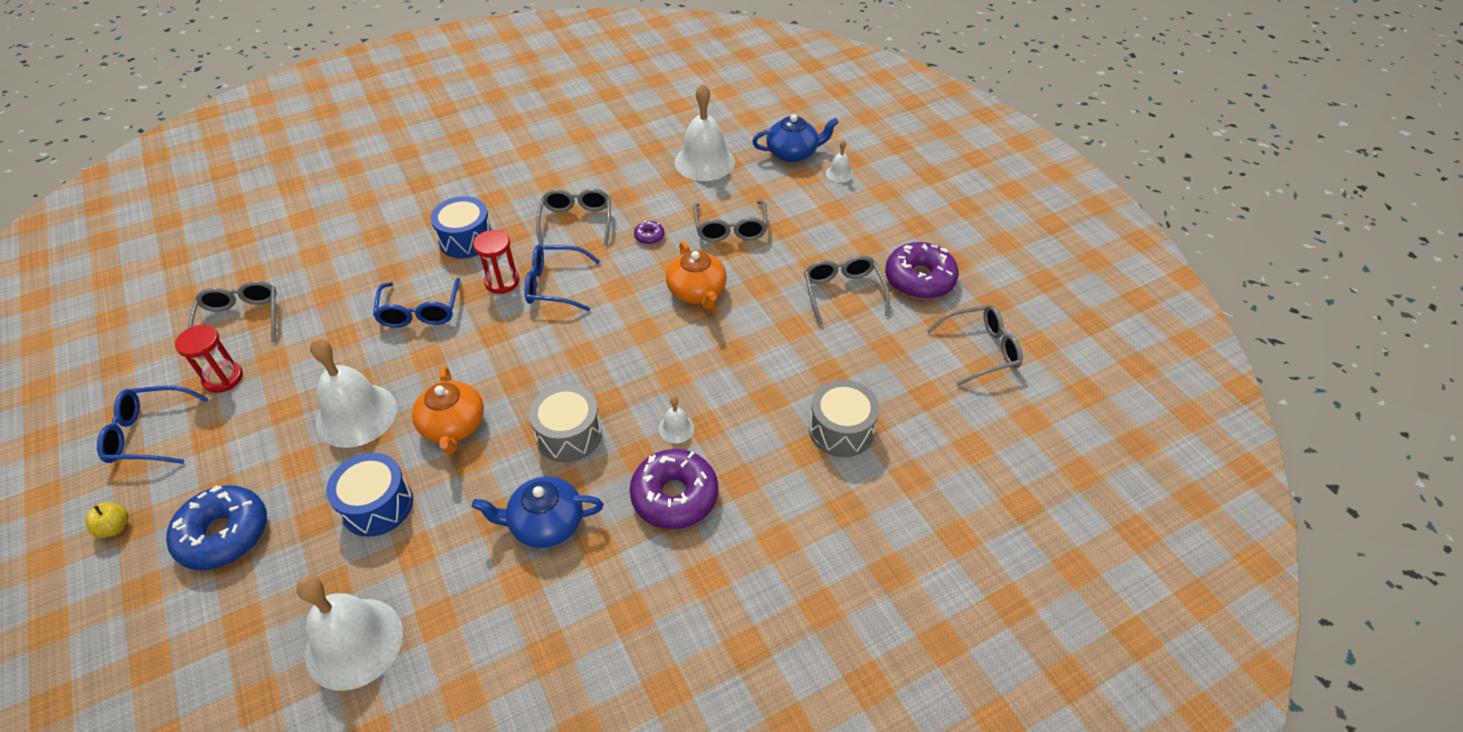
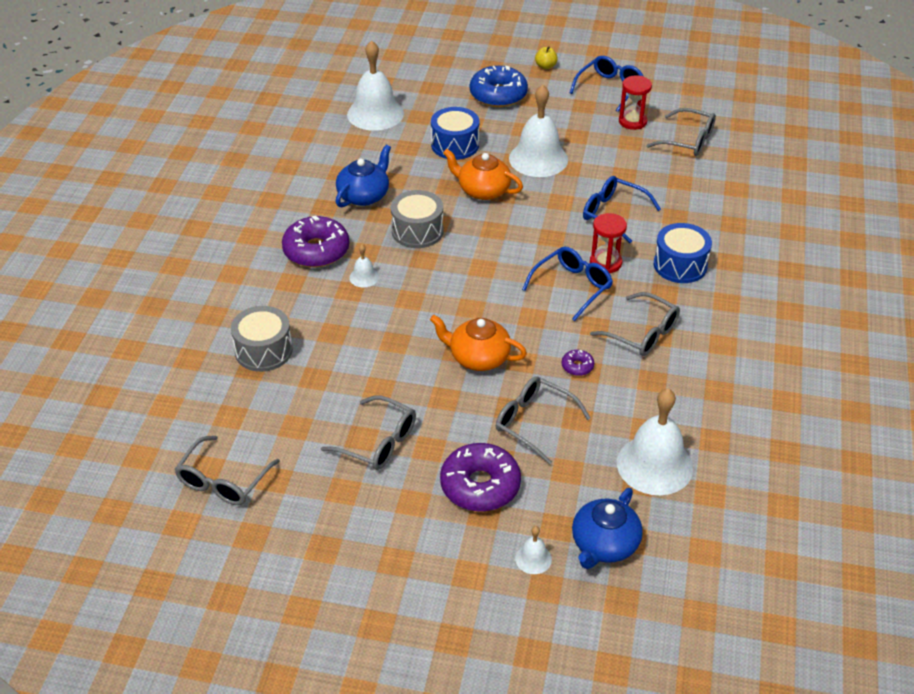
camera: 130 degrees right, 5 degrees down
(919, 279) = (334, 505): purple donut -> purple donut (480, 485)

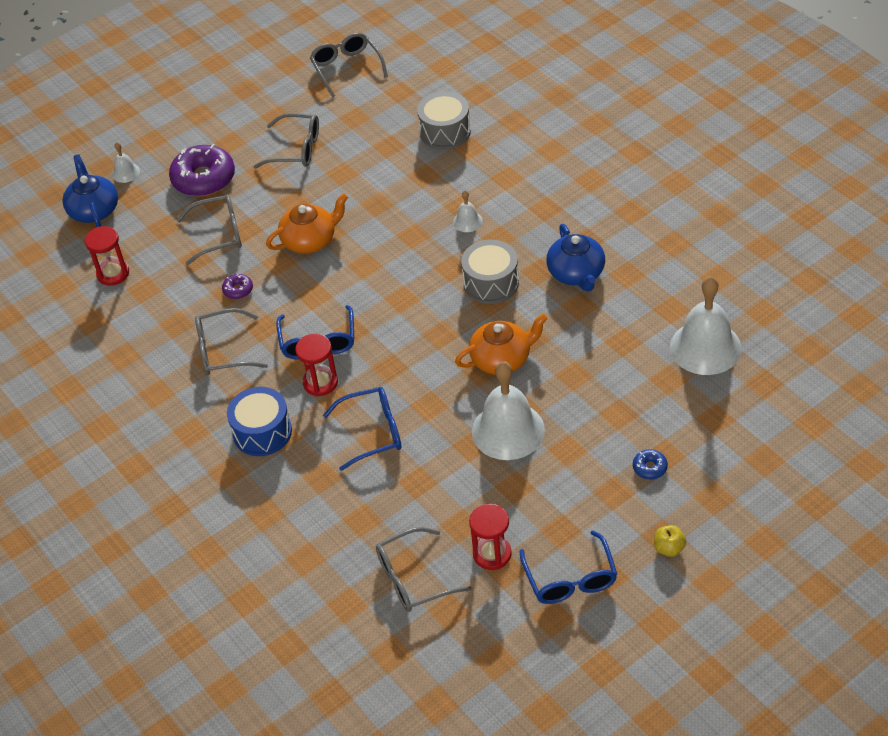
camera: 135 degrees right, 5 degrees up
(316, 250) = (531, 209): purple donut -> none
(377, 442) = (295, 149): grey glasses -> grey glasses turned 150 degrees counterclockwise
(455, 145) = (592, 379): blue drum -> none
(498, 95) = (650, 468): blue donut -> blue donut, size x0.44
(654, 465) = (113, 274): white bell -> red hourglass

